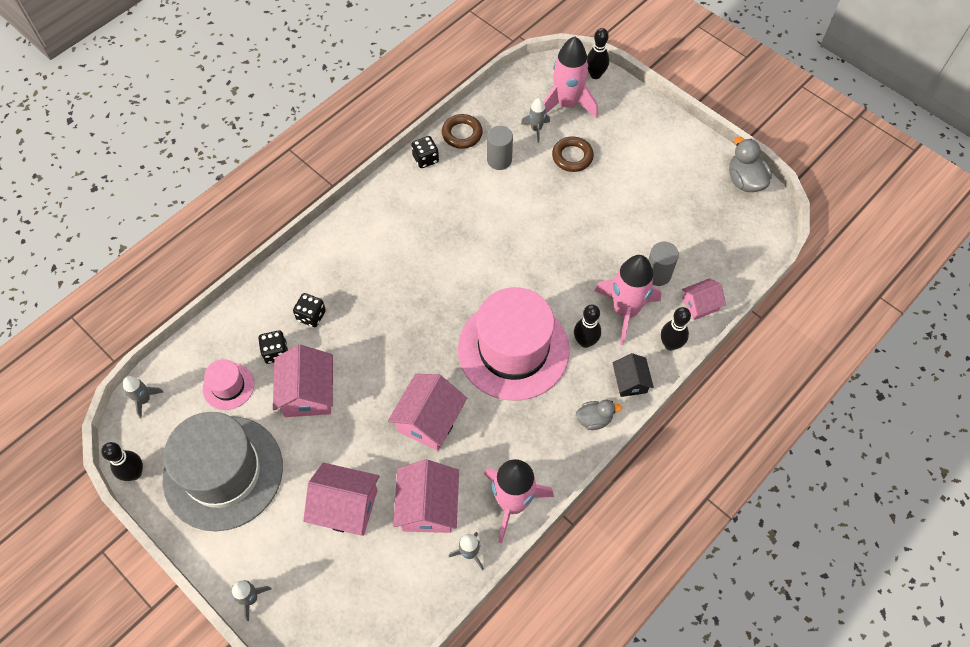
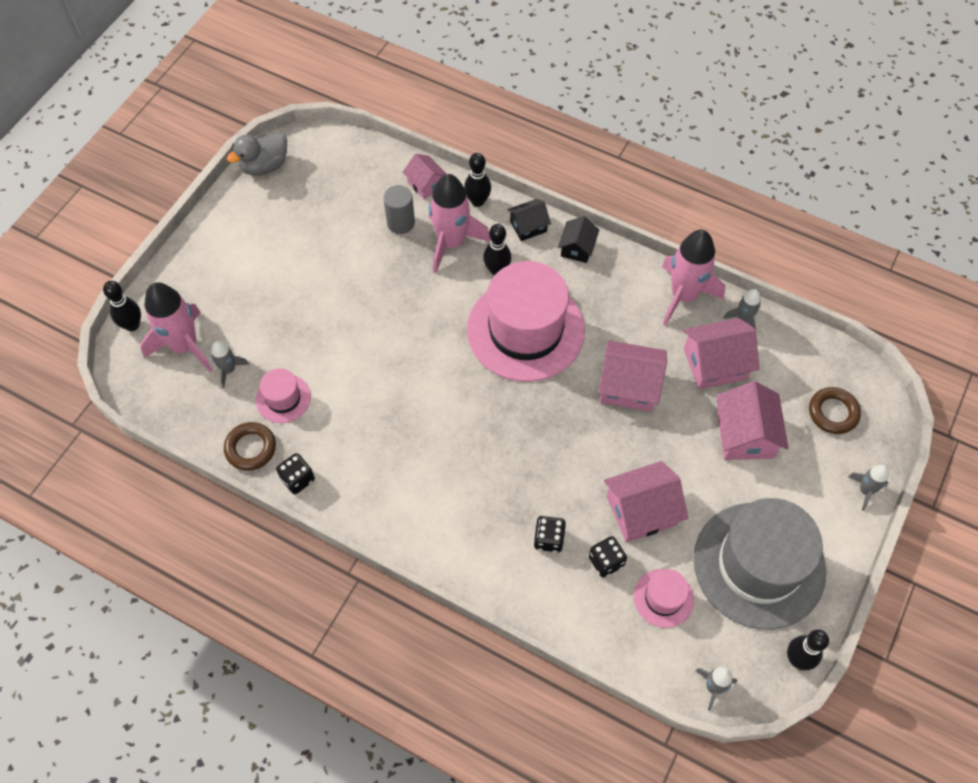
camera: 105 degrees left, 0 degrees up
(499, 160) = (283, 398): grey cylinder -> pink hat
(572, 157) = (263, 325): brown ring -> brown ring (833, 413)
(594, 419) = (577, 248): grey duck -> black house

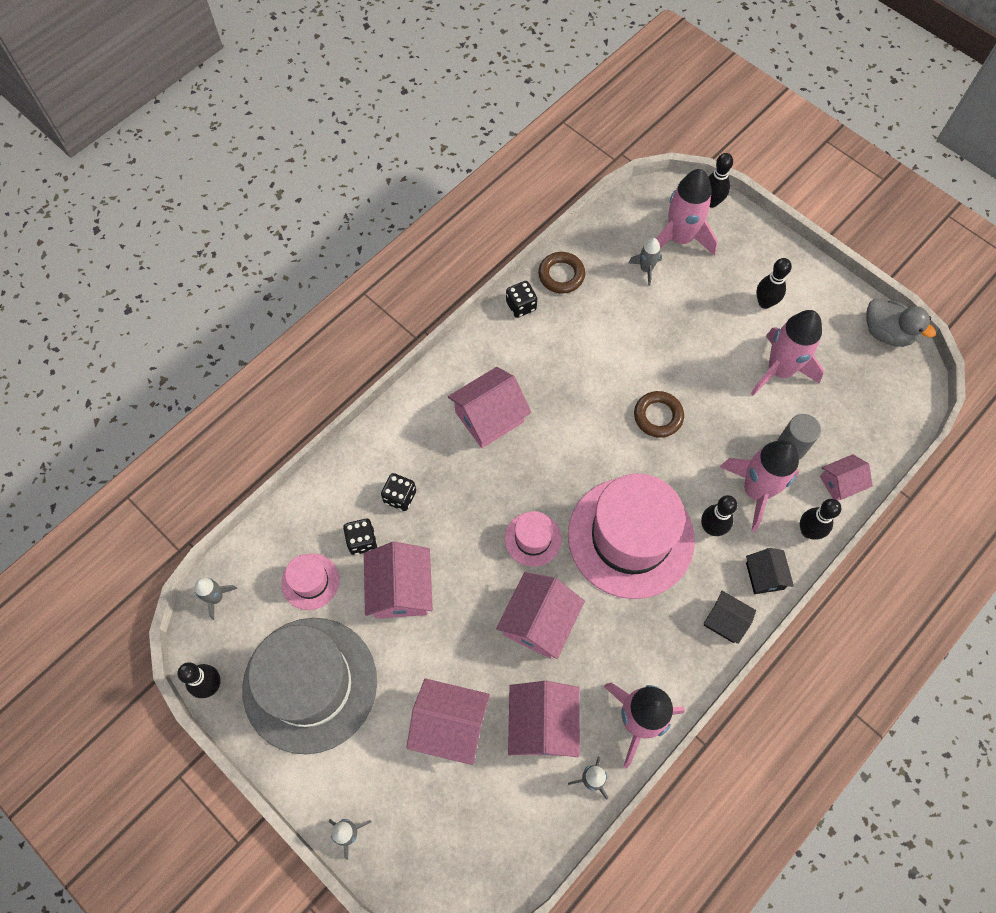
camera: 105 degrees right, 5 degrees up
(250, 262) = (765, 302): none -> black bowling pin
(264, 166) = (886, 333): grey duck -> grey duck turned 150 degrees clockwise
(283, 398) = (605, 307): pink hat -> pink hat (533, 539)
(323, 241) = (779, 370): none -> pink rocket
(437, 477) = (489, 417): none -> pink house
(833, 413) = (448, 837): brown ring -> brown ring (658, 416)

